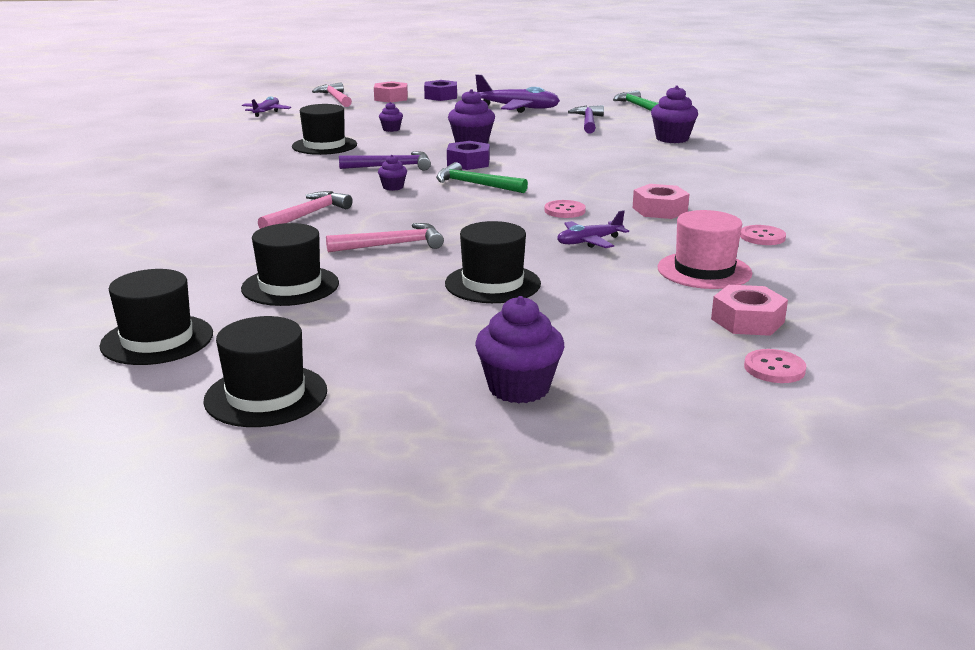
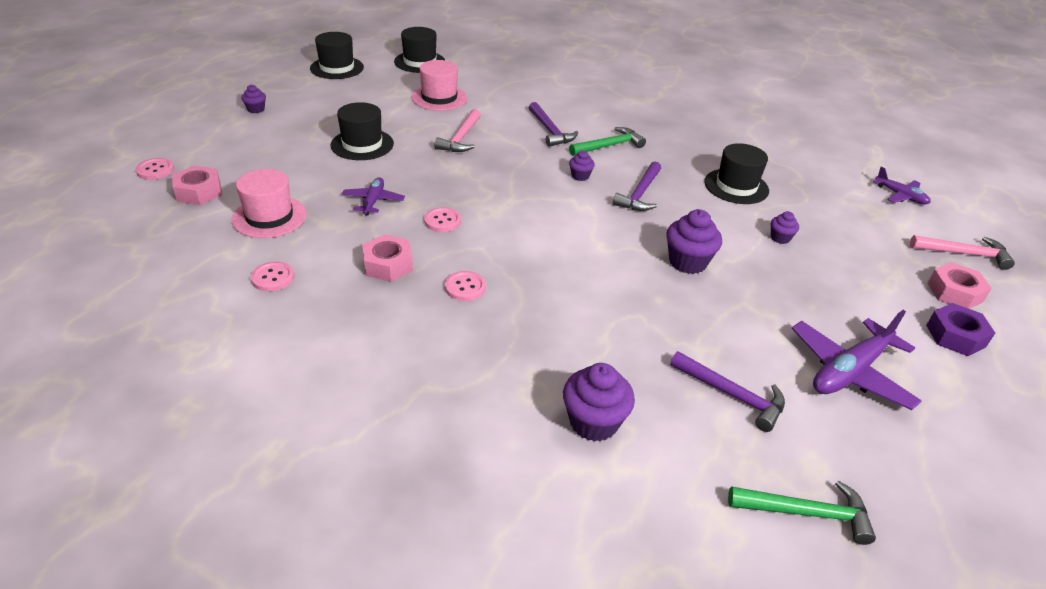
camera: 120 degrees right, 15 degrees up
(290, 286) = (439, 98): black hat -> pink hat
(307, 215) = (550, 131): pink hammer -> purple hammer
(468, 163) = (617, 232): purple nut -> none
(475, 184) = (550, 211): green hammer -> green hammer (609, 146)
(519, 388) = (256, 109): purple cupcake -> purple cupcake, size x0.54
(630, 184) = (465, 287): none -> pink button

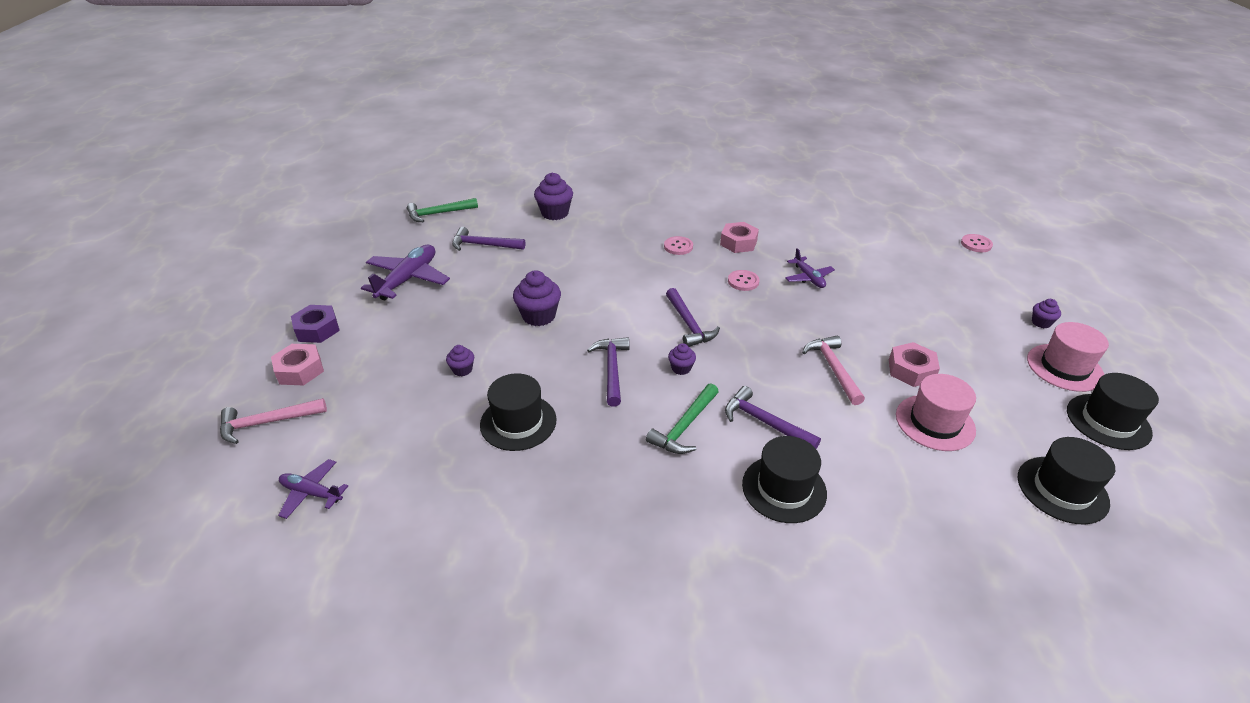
camera: 155 degrees right, 0 degrees up
(199, 192) = (920, 242): pink nut -> pink nut (911, 370)
(269, 217) = (851, 243): pink hat -> pink hat (1064, 367)
(273, 278) = (788, 215): pink button -> none
(362, 144) = (897, 323): black hat -> black hat (784, 488)
(540, 203) = (689, 324): none -> purple hammer

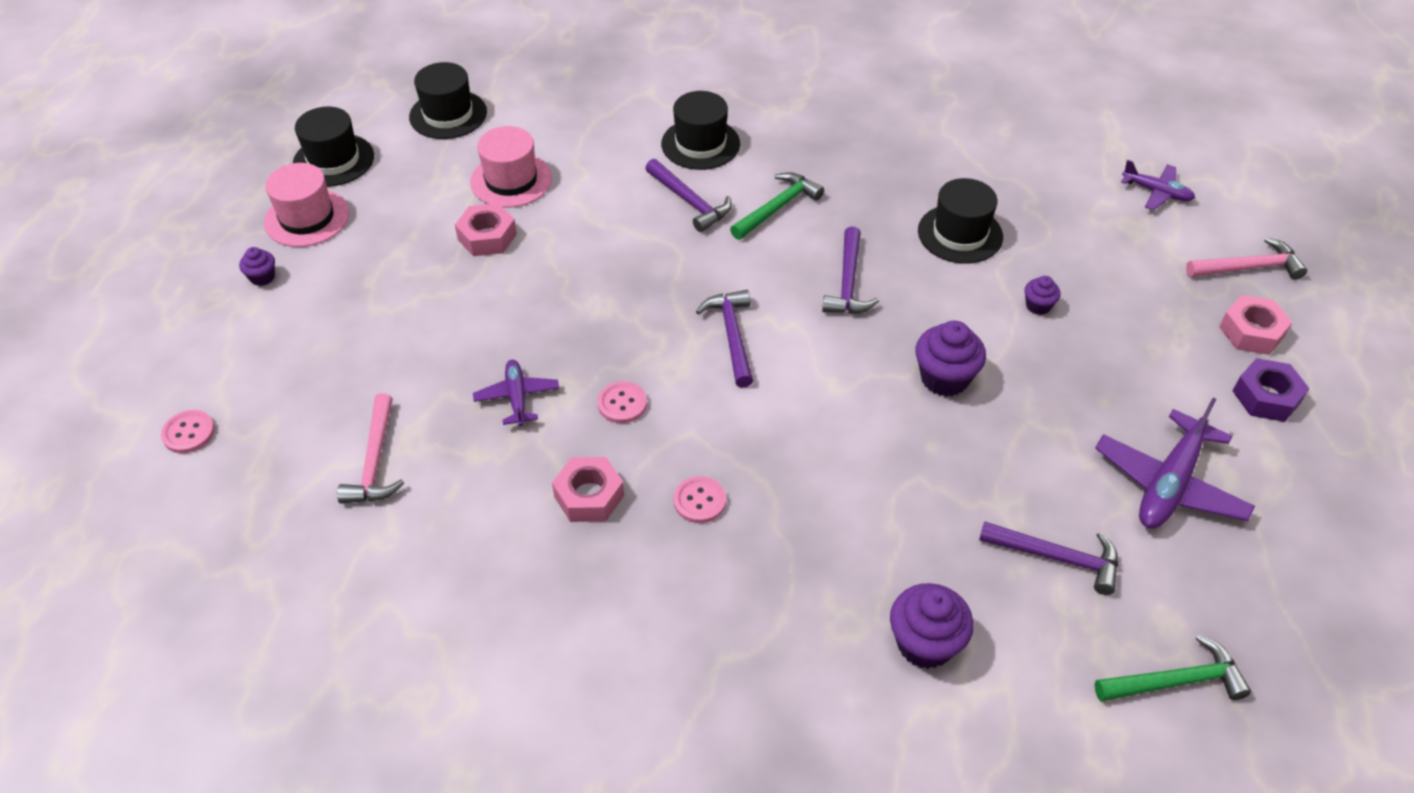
camera: 170 degrees left, 10 degrees up
(681, 368) = (762, 273): purple cupcake -> none
(833, 369) = (578, 250): pink hammer -> pink hammer (375, 461)

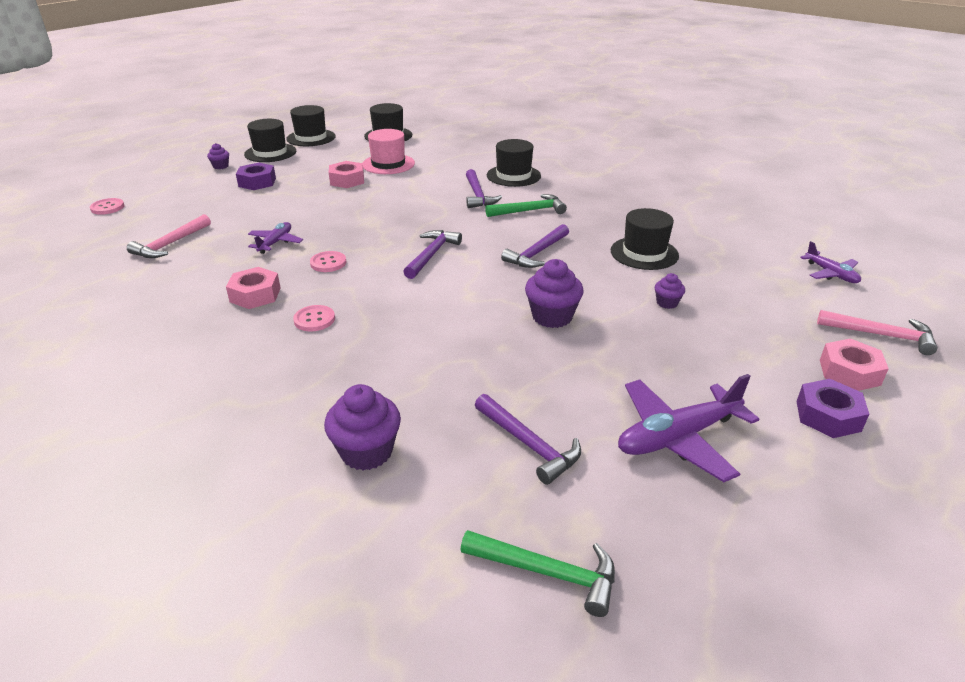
camera: 30 degrees right, 15 degrees down
(307, 218) = (270, 153): pink hat -> black hat
(359, 290) = (257, 182): none -> purple nut

